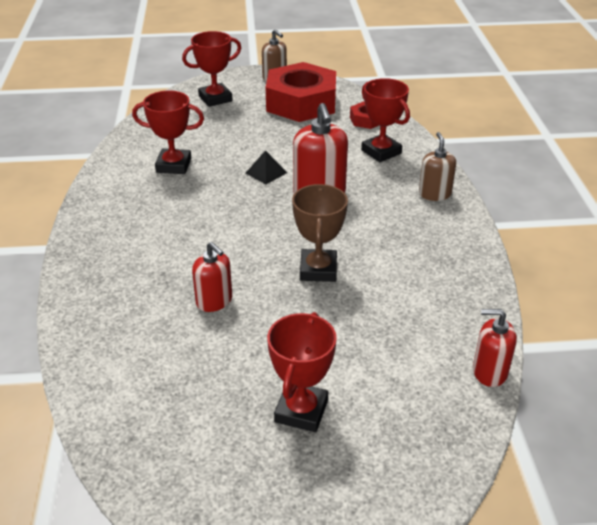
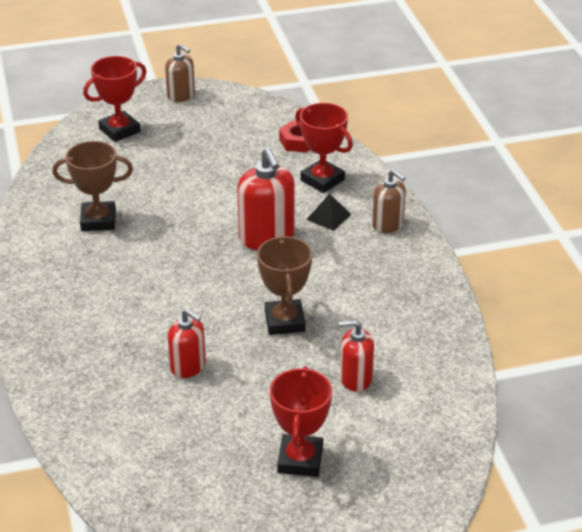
camera: 10 degrees left, 0 degrees up
(173, 165) = (98, 220): red trophy -> brown trophy
(266, 173) = (203, 218): black pyramid -> black pyramid (328, 216)
(301, 103) = (220, 126): red nut -> none
(434, 194) = (388, 224): brown soap dispenser -> brown soap dispenser turned 150 degrees clockwise
(489, 372) = (467, 402): red soap dispenser -> red soap dispenser (355, 378)

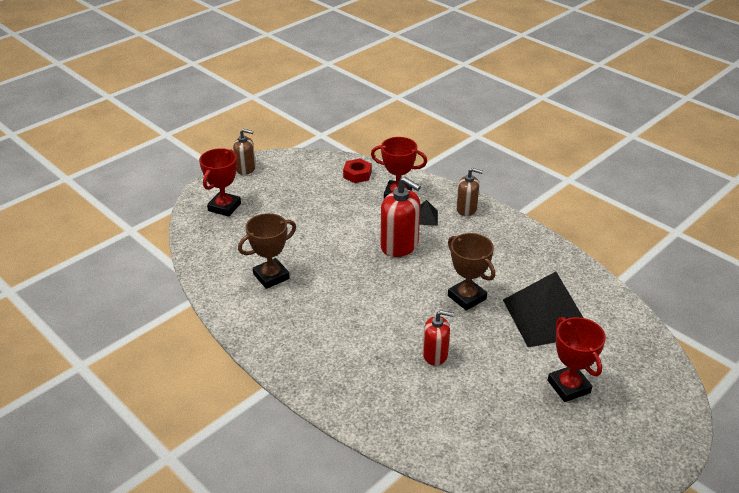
camera: 30 degrees left, 0 degrees up
(355, 378) = (547, 317): red soap dispenser -> black pyramid

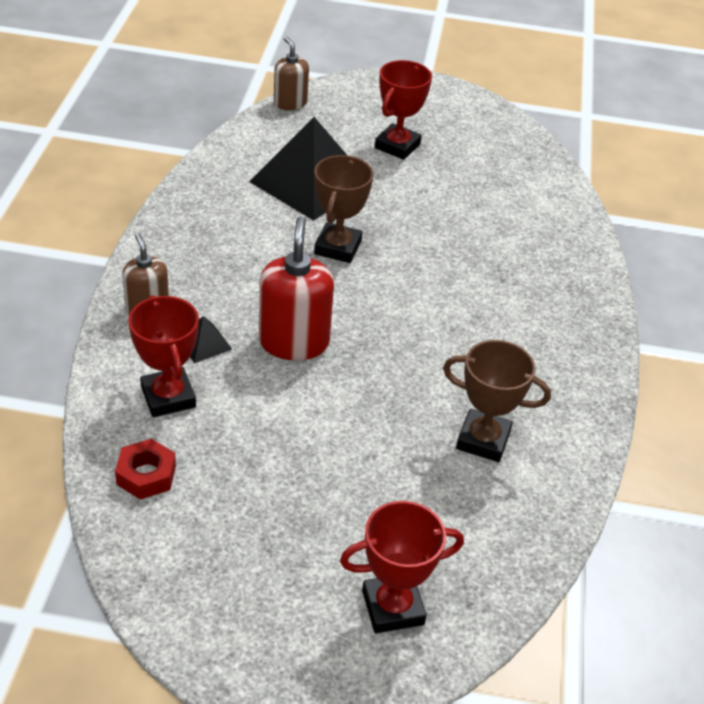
camera: 130 degrees left, 5 degrees up
(246, 169) = (254, 658): brown soap dispenser -> brown soap dispenser (290, 103)
(435, 355) = (452, 239): red soap dispenser -> none

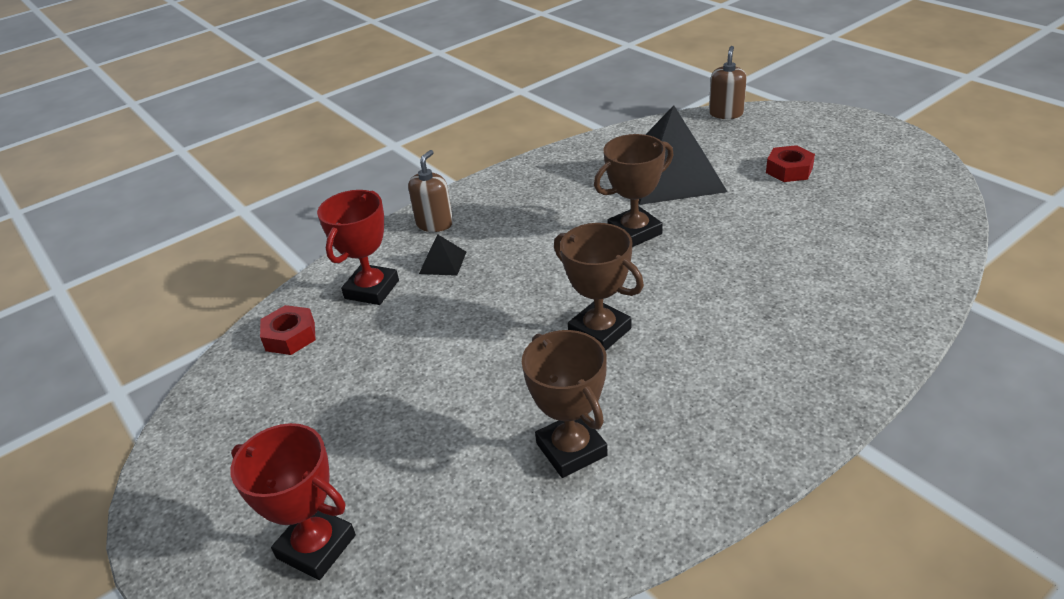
camera: 50 degrees right, 5 degrees down
(294, 342) = (508, 290): red soap dispenser -> none
(397, 146) = (789, 170): red trophy -> red nut
(404, 344) = (599, 331): none -> brown trophy

